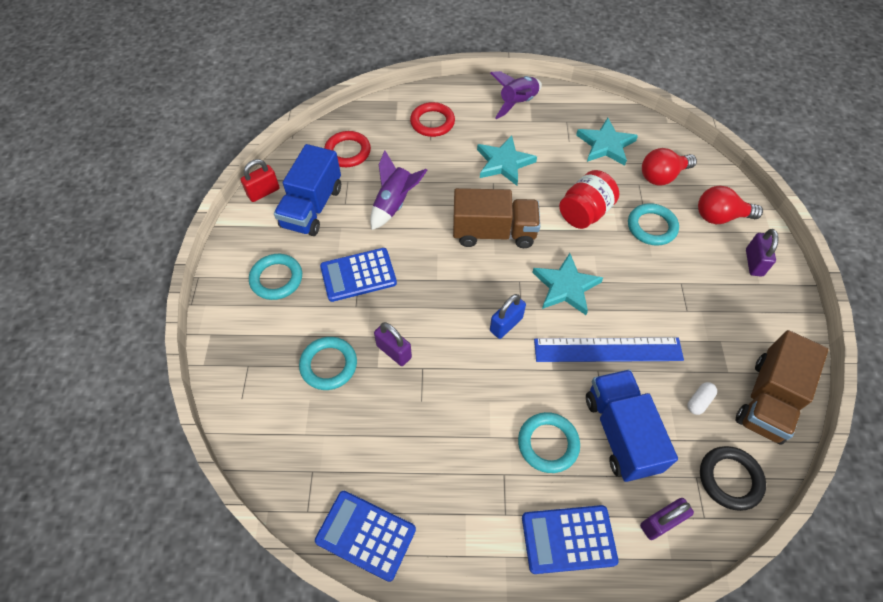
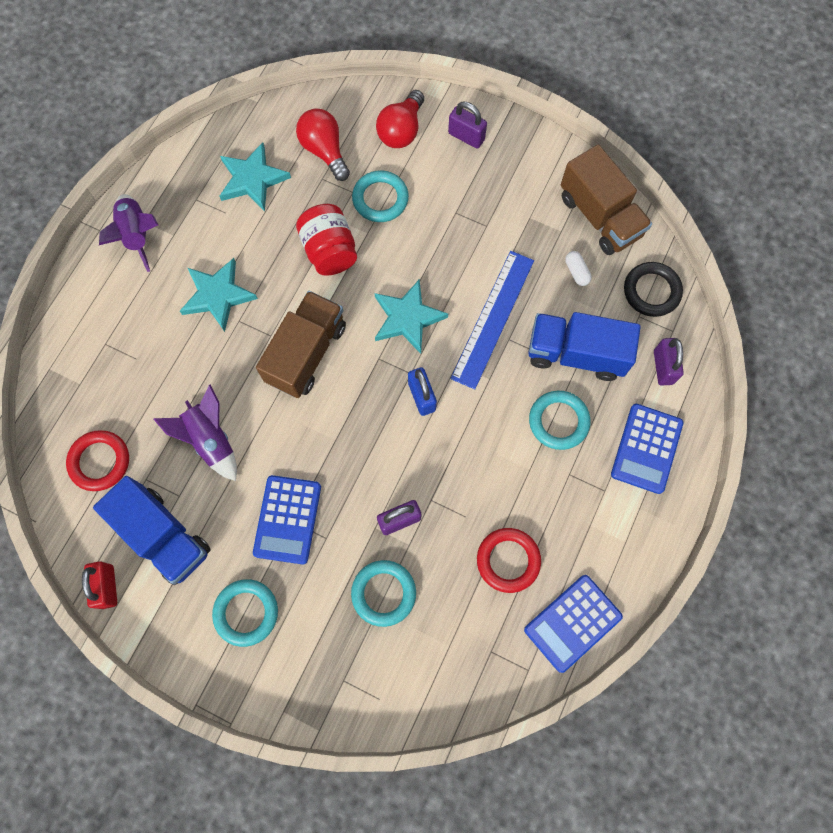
camera: 65 degrees left, 15 degrees up
(432, 122) = (110, 343): red ring -> red ring (508, 560)
(662, 176) = (324, 151): red light bulb -> red light bulb turned 150 degrees clockwise

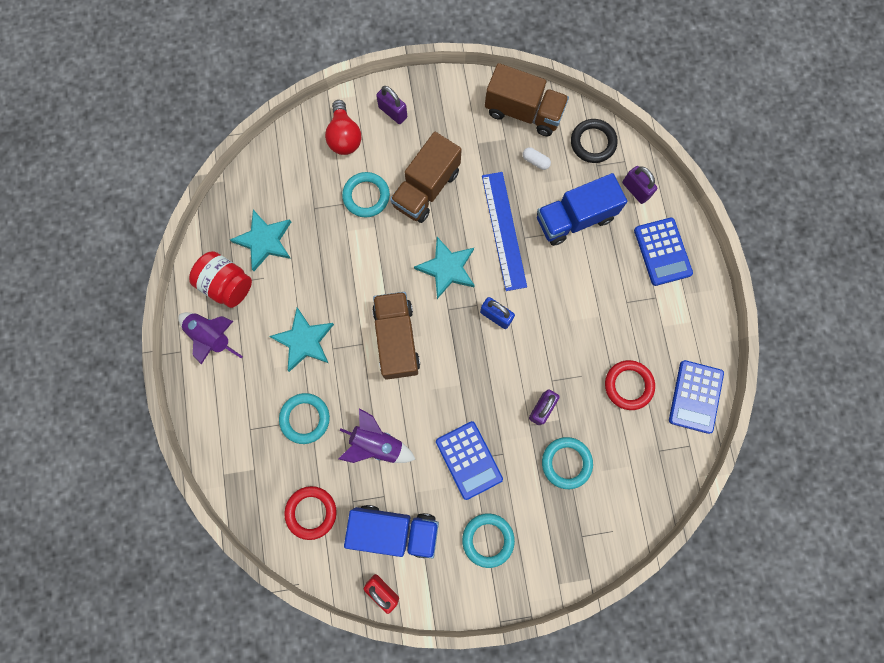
camera: 35 degrees left, 5 degrees up
(324, 151) = (300, 186): red light bulb -> none
(329, 251) = (358, 257): red jar -> red jar (227, 285)
(445, 229) = (426, 188): none -> brown truck
(466, 136) = (393, 112): purple padlock -> purple padlock turned 45 degrees clockwise
(558, 421) = (595, 271): turquoise ring -> turquoise ring (305, 418)

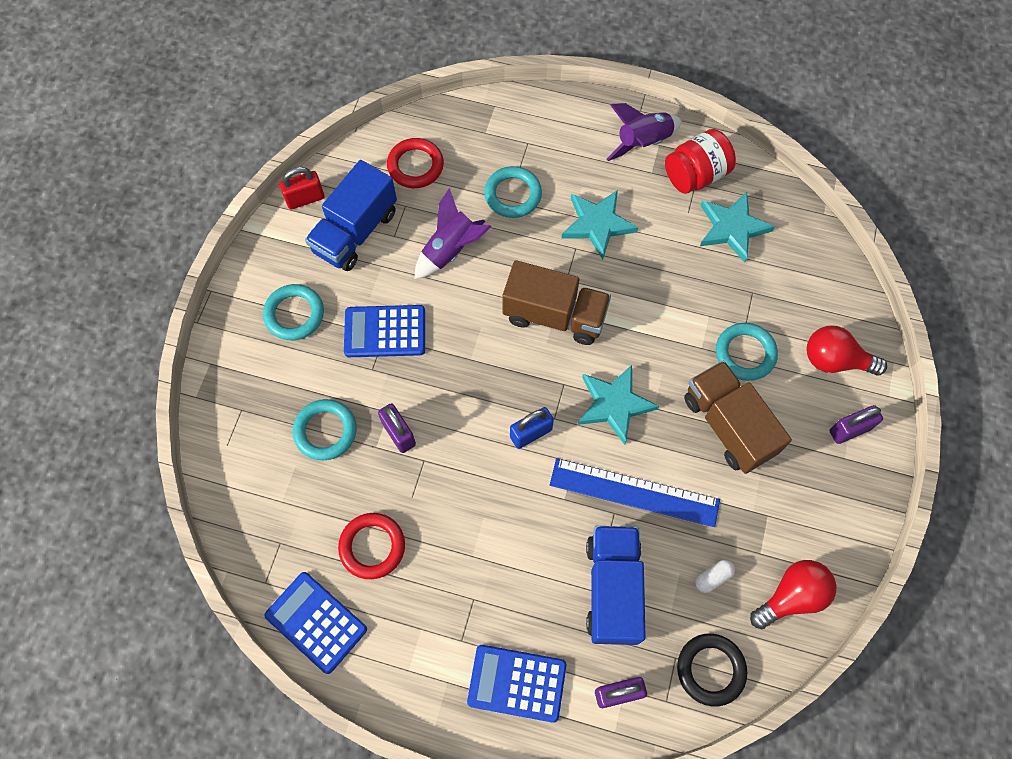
camera: 115 degrees right, 10 degrees down
(523, 112) = (791, 596): brown truck -> red light bulb

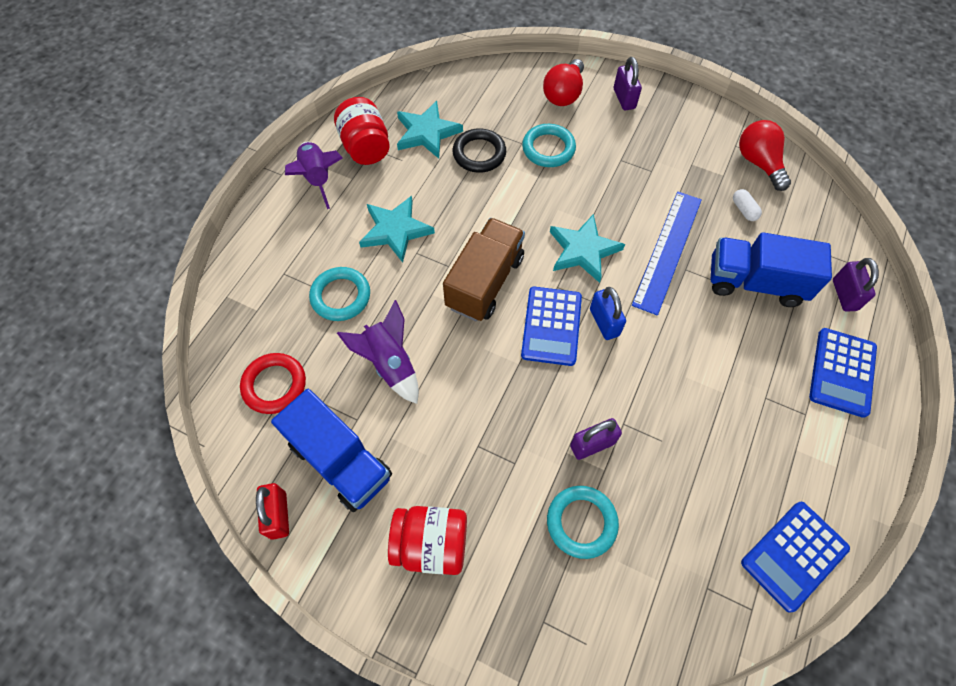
camera: 80 degrees left, 5 degrees down
(294, 314) = (431, 544): turquoise ring -> red jar
(372, 546) = (713, 487): red ring -> none
(385, 331) = (472, 444): blue calculator -> blue calculator (551, 326)
(710, 669) = (820, 227): black ring -> black ring (479, 154)
(728, 425) = (612, 173): brown truck -> none

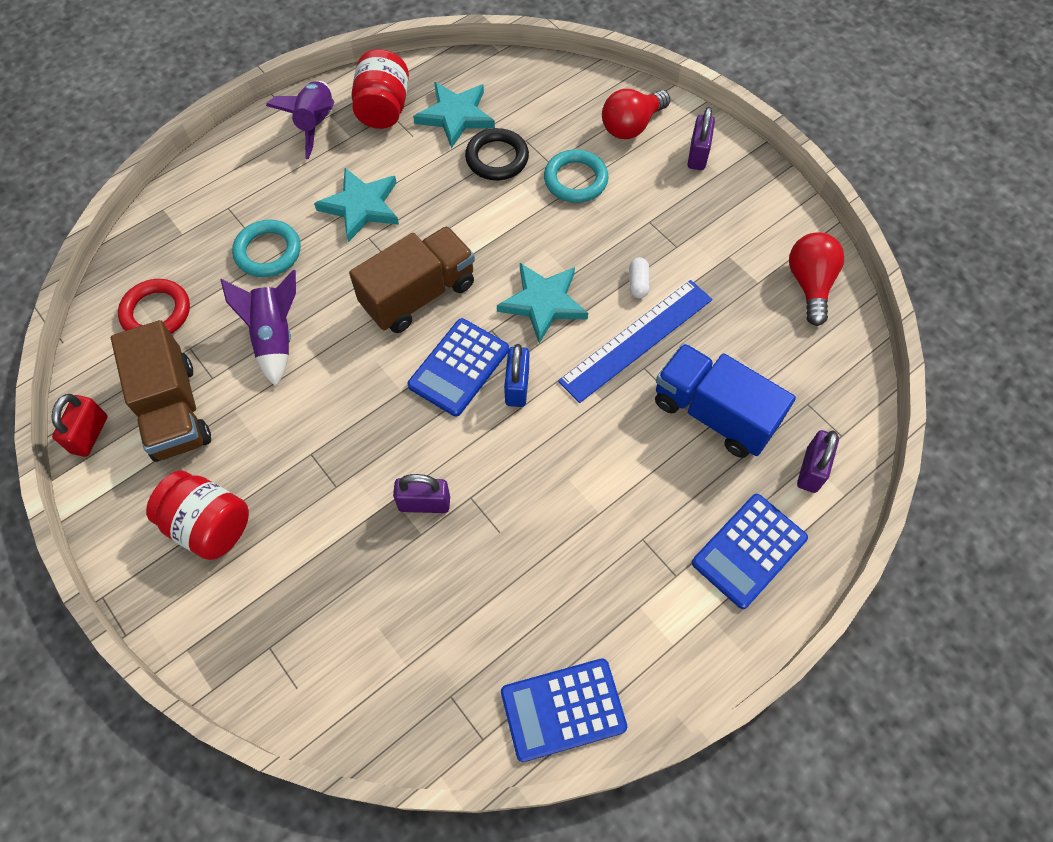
camera: 25 degrees right, 0 degrees up
(340, 461) = (174, 410): blue truck -> brown truck
(581, 522) = (365, 573): turquoise ring -> none
(744, 210) = (755, 330): white capsule -> white capsule (638, 283)

